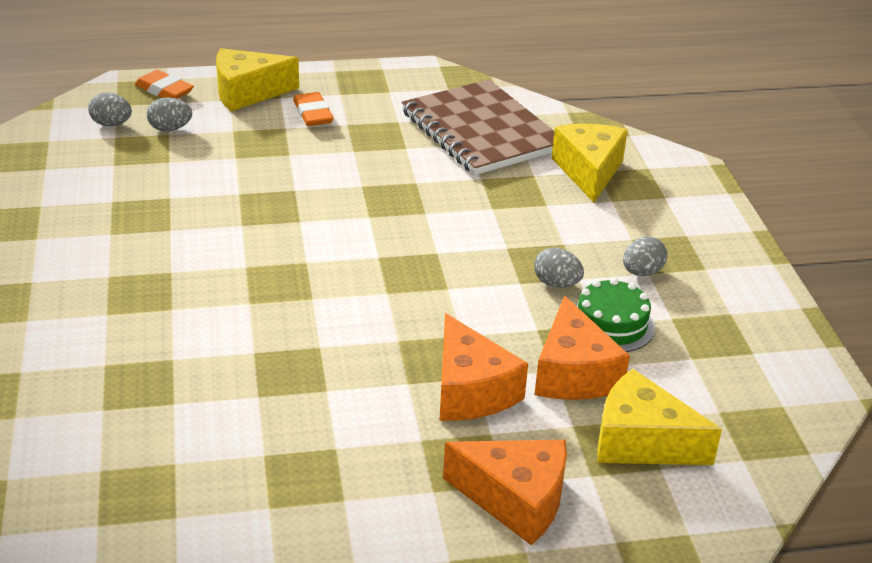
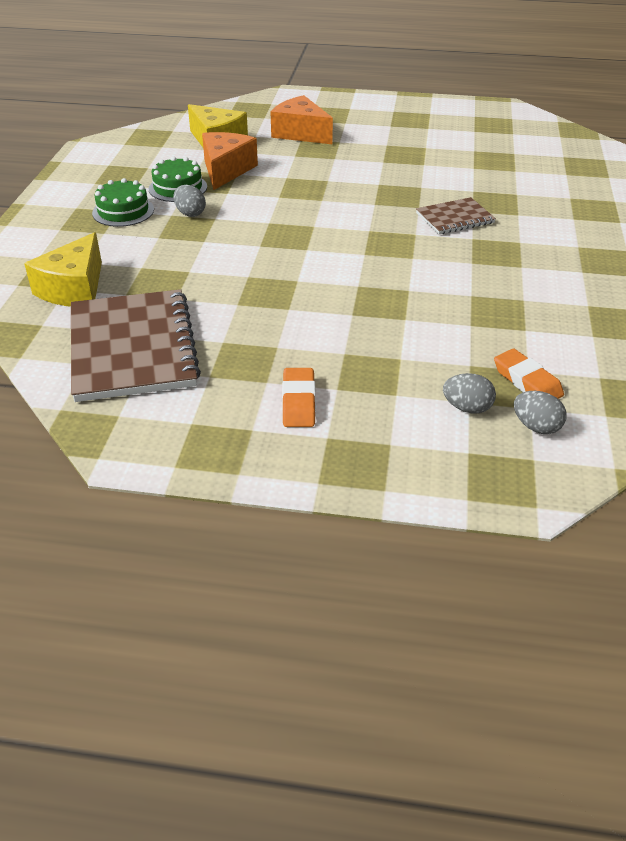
camera: 160 degrees left, 5 degrees up
(164, 90) = (472, 474): orange eraser -> orange eraser (527, 381)
(198, 339) = (455, 218): none -> brown notebook
(247, 93) = (366, 450): yellow cheese -> none
(470, 390) = (293, 172): orange cheese -> none
(642, 272) = (123, 211): grey egg -> green cake

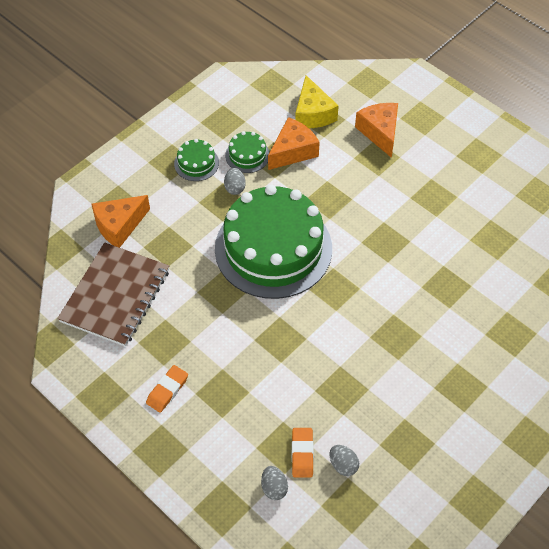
camera: 35 degrees right, 15 degrees up
(74, 289) = (119, 226): yellow cheese -> orange cheese
(287, 240) = (273, 248): none -> green cake
(455, 218) = (401, 287): brown notebook -> none
(467, 408) = (250, 451): grey egg -> grey egg (343, 465)

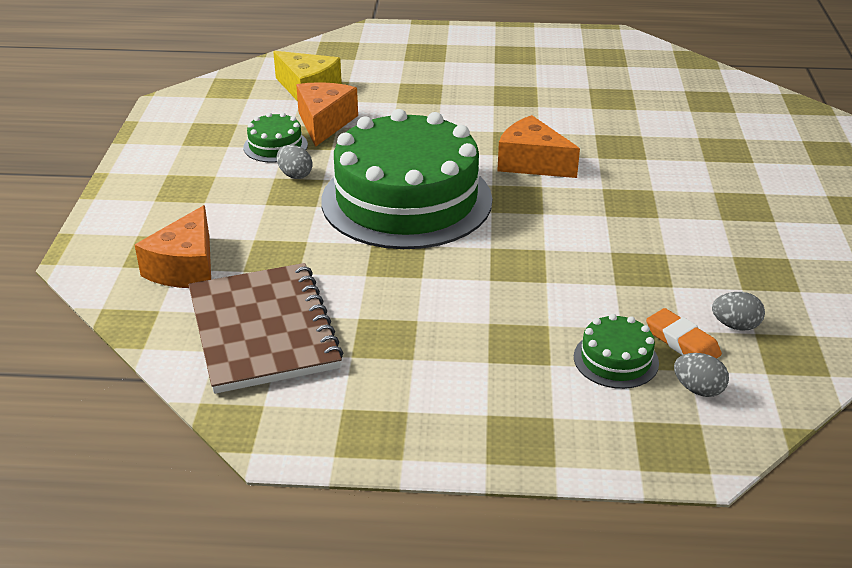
camera: 40 degrees left, 20 degrees down
(167, 390) = (450, 378): orange eraser -> none
(196, 163) = (220, 176): green cake -> green cake (616, 359)
(380, 132) = (398, 76): orange cheese -> orange cheese (532, 163)

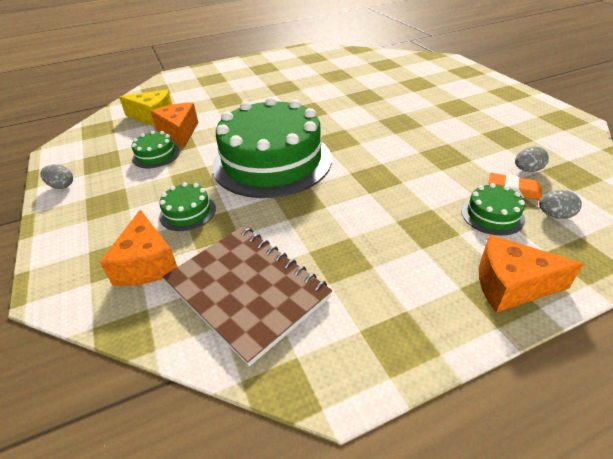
camera: 25 degrees left, 5 degrees up
(263, 228) = (187, 212): none -> green cake
(295, 175) = (184, 169): grey egg -> grey egg (62, 186)
(532, 163) = (326, 118): orange cheese -> orange cheese (511, 285)

